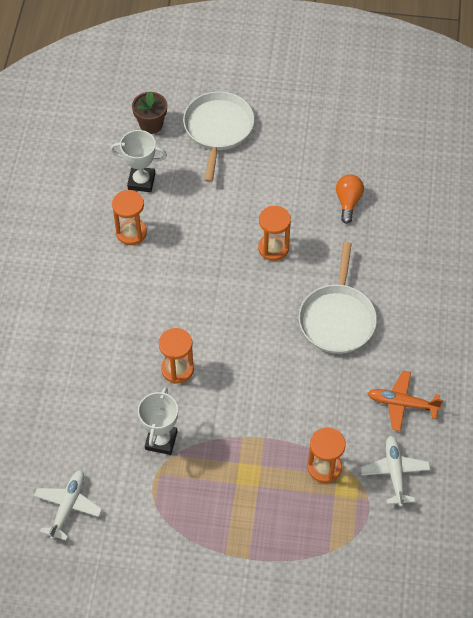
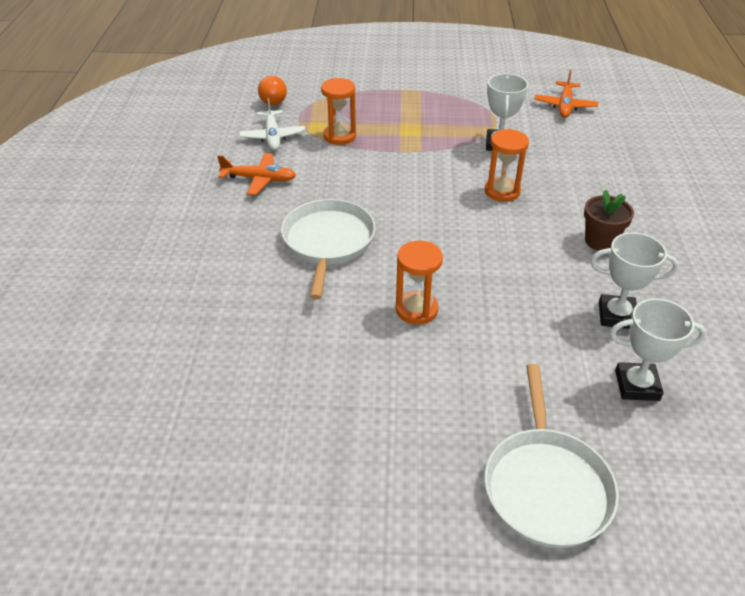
camera: 175 degrees right, 15 degrees down
(68, 506) = (565, 105): white plane -> orange plane
(131, 233) = (617, 315): orange hourglass -> white trophy
(151, 124) = (668, 486): brown flower pot -> brown flower pot (600, 241)
(348, 202) = (312, 377): orange light bulb -> orange light bulb (274, 100)

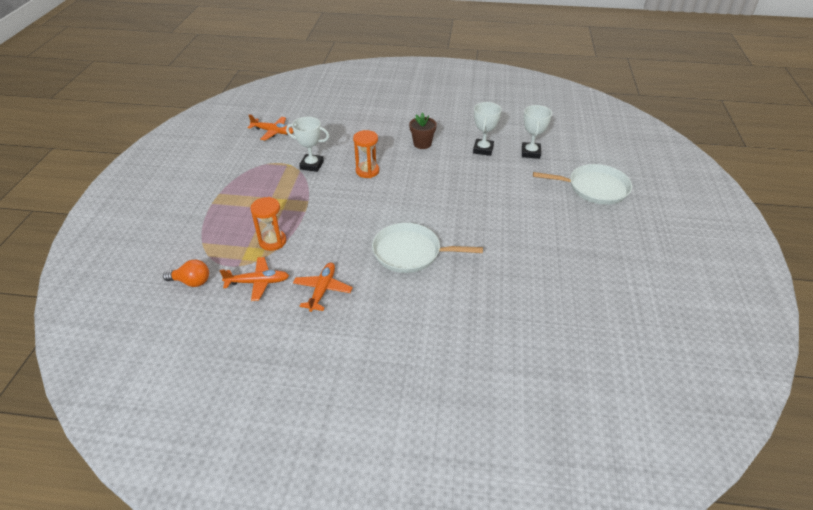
camera: 85 degrees left, 0 degrees up
(272, 136) = (257, 282): white plane -> orange plane
(416, 309) = (479, 217): orange hourglass -> none

